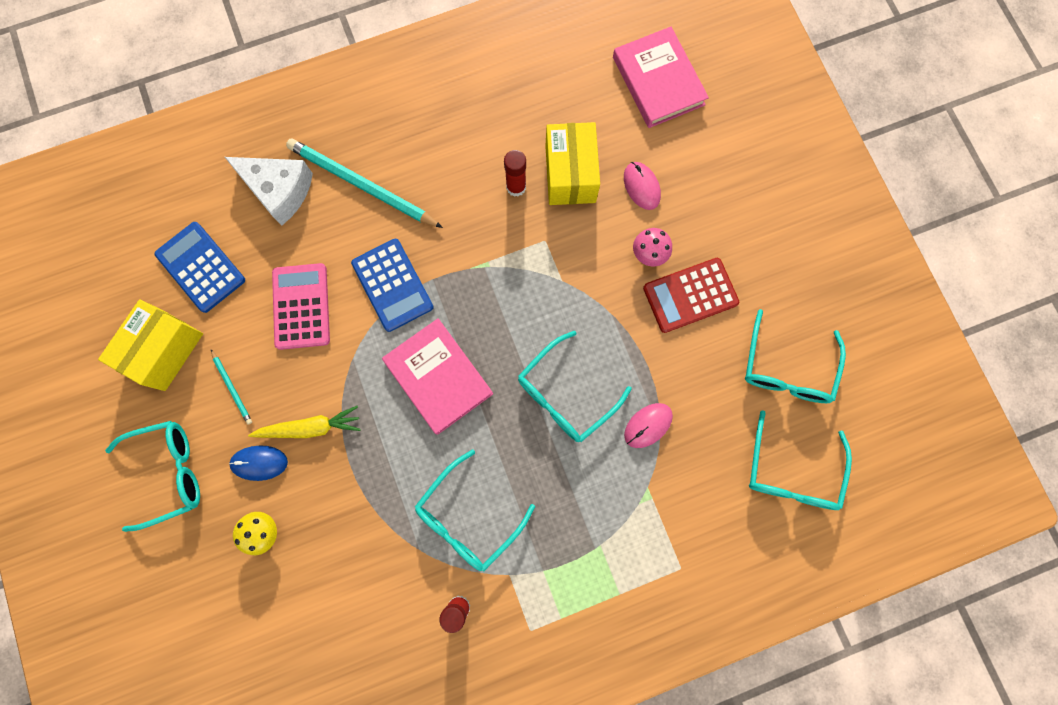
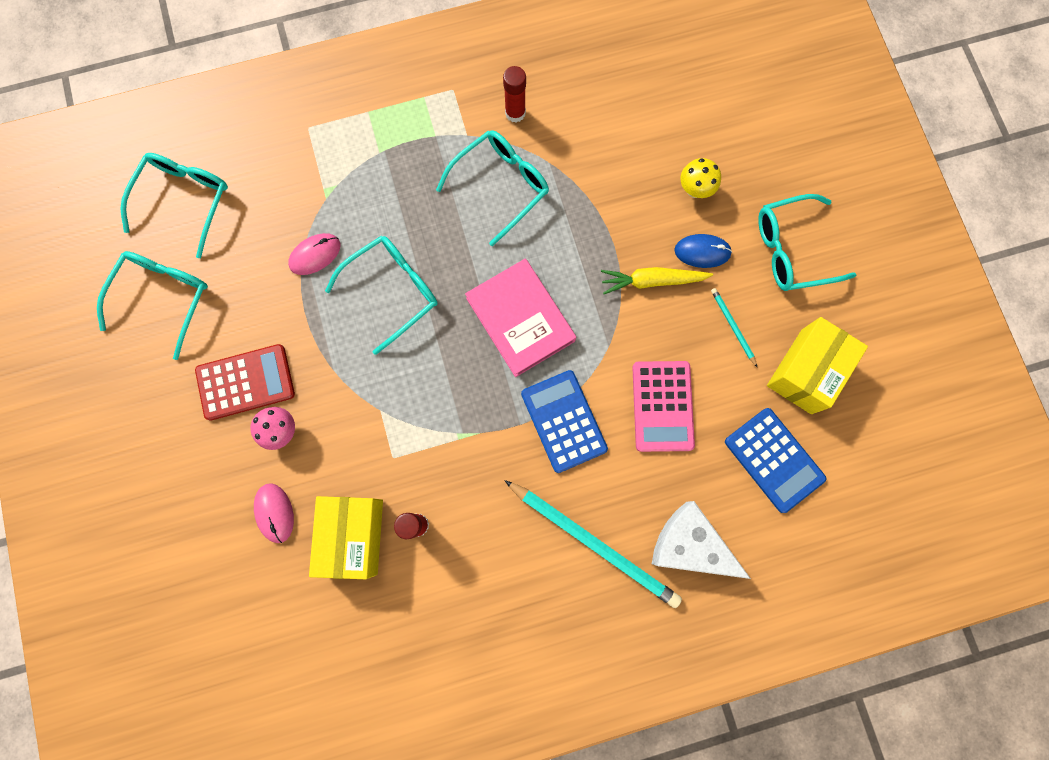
camera: 175 degrees left, 0 degrees up
(658, 81) = (229, 650): pink book -> none

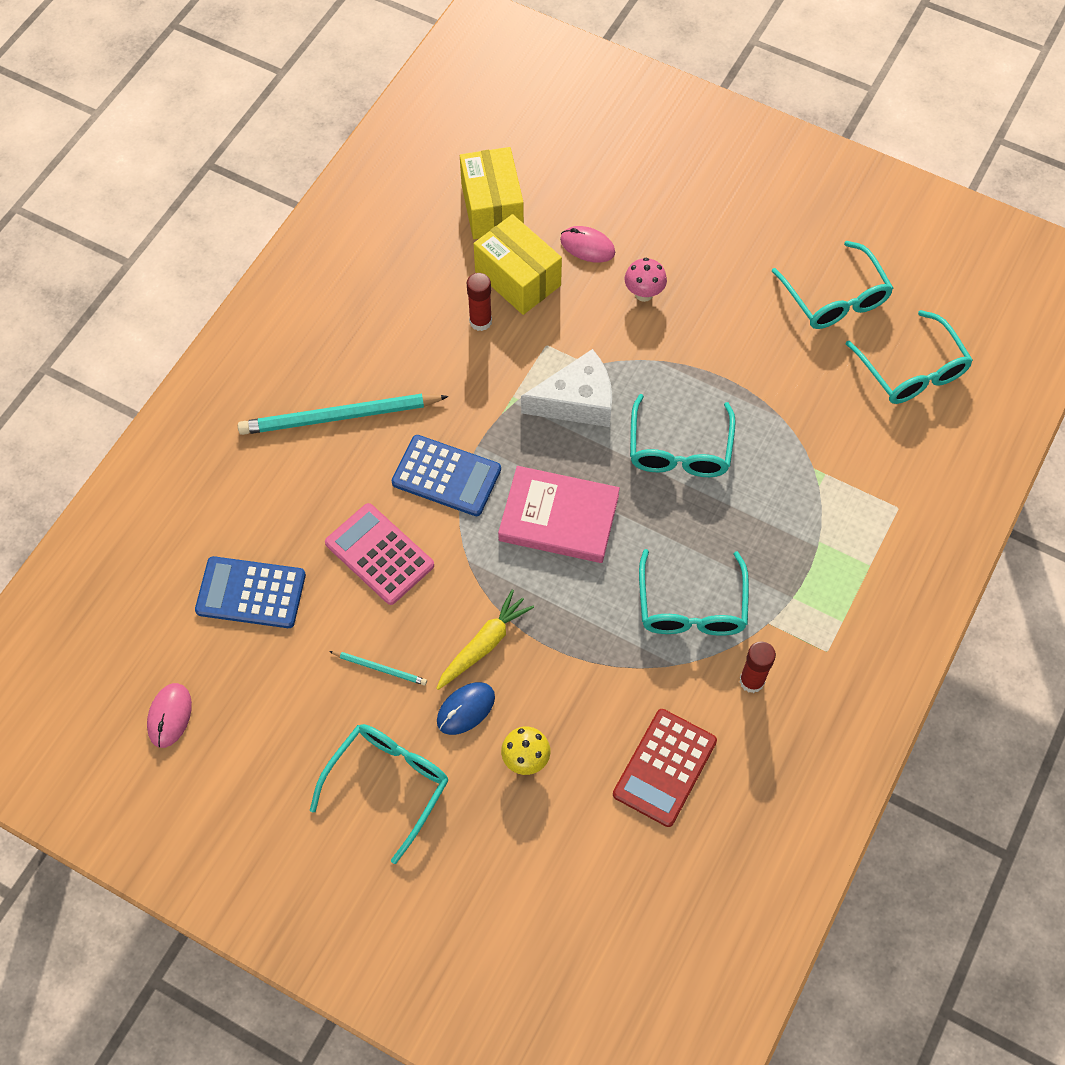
camera: 135 degrees right, 15 degrees down
(245, 382) = (707, 300): red calculator -> red calculator (665, 768)
(315, 255) = (768, 422): pink mouse -> pink mouse (169, 716)
(690, 545) = (264, 476): white cheese -> white cheese (577, 401)
(806, 371) = (283, 687): yellow box -> yellow box (492, 208)

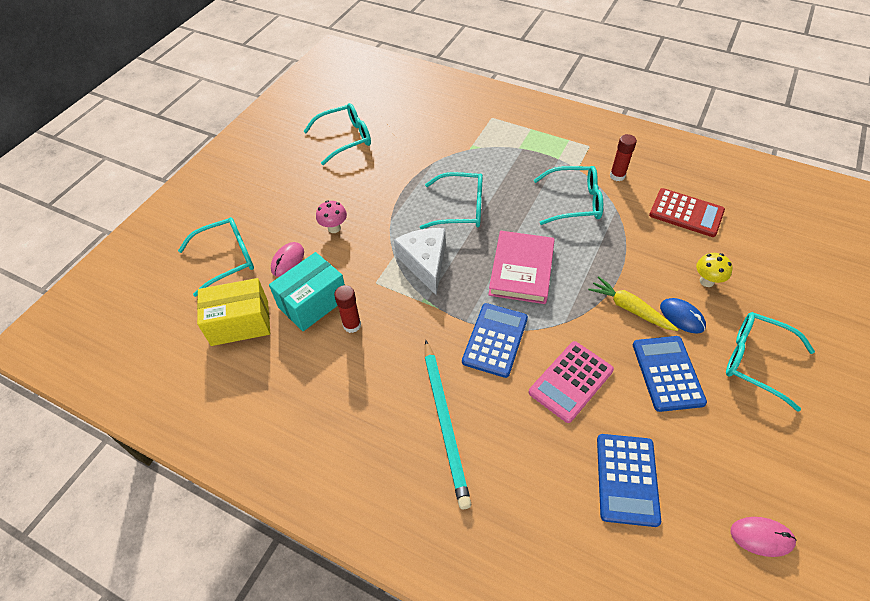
camera: 90 degrees left, 10 degrees down
(380, 668) = (667, 373): turquoise pencil -> blue calculator
(517, 278) = (313, 302): yellow box -> turquoise box
(912, 371) = (399, 109): turquoise glasses -> turquoise glasses (227, 259)

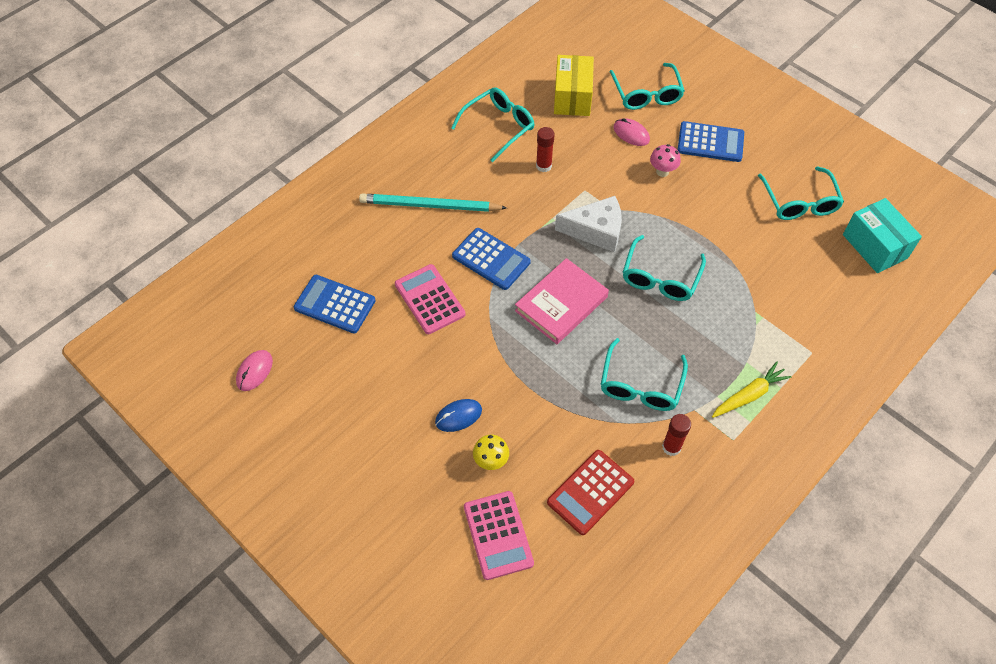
camera: 105 degrees right, 5 degrees up
(313, 302) = (577, 144): turquoise box -> turquoise box (875, 246)
(521, 270) = (561, 304): pink book -> pink book turned 75 degrees counterclockwise
(629, 308) = (484, 376): yellow carrot -> yellow carrot (749, 395)
(667, 373) = (407, 374): blue calculator -> blue calculator (710, 142)
(756, 361) = (388, 454): turquoise glasses -> turquoise glasses (499, 126)
(763, 260) = (498, 535): none -> pink calculator

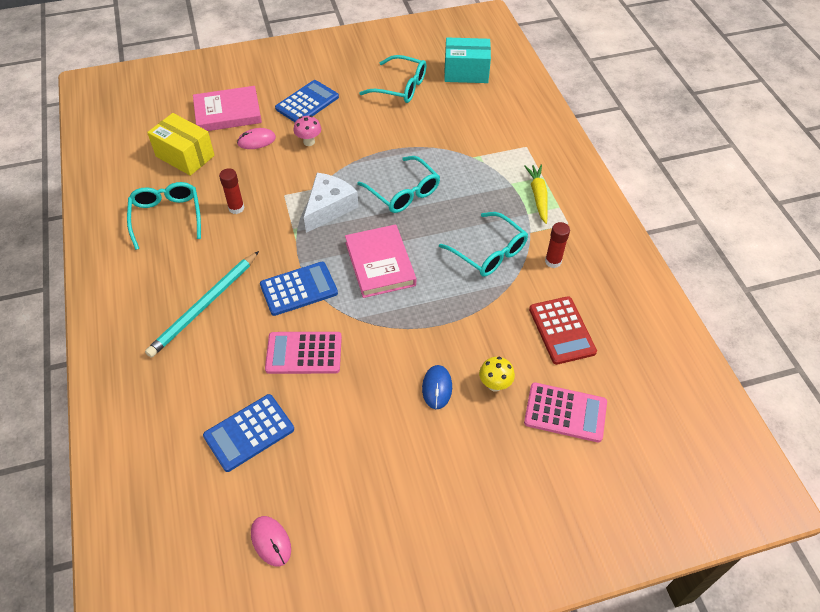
camera: 60 degrees left, 5 degrees down
(646, 94) = (228, 113): turquoise glasses -> pink book

